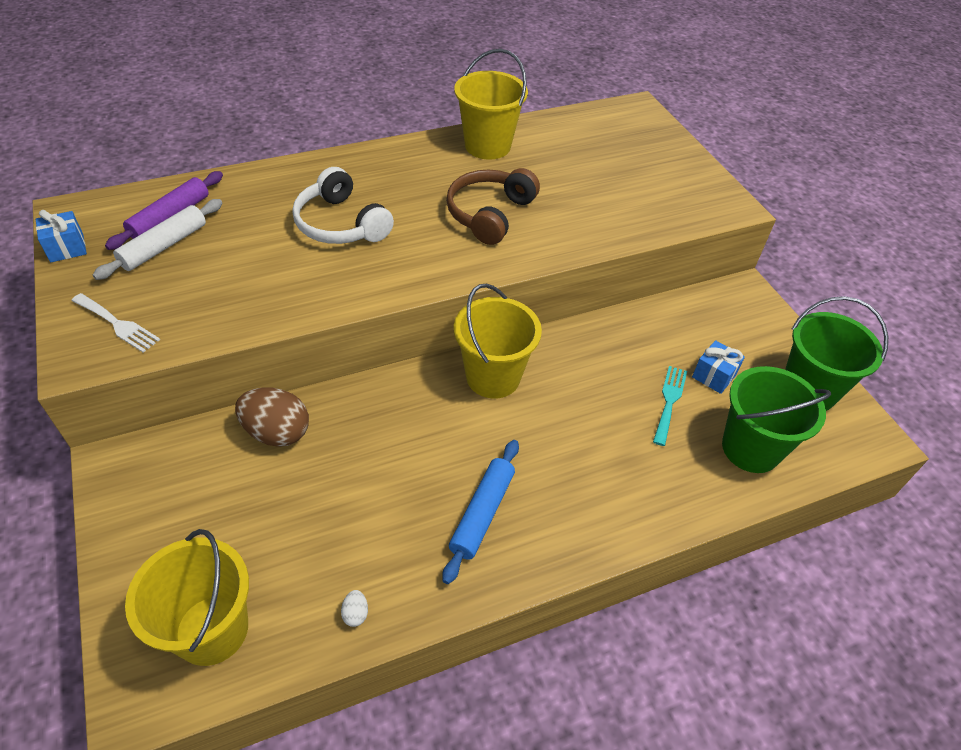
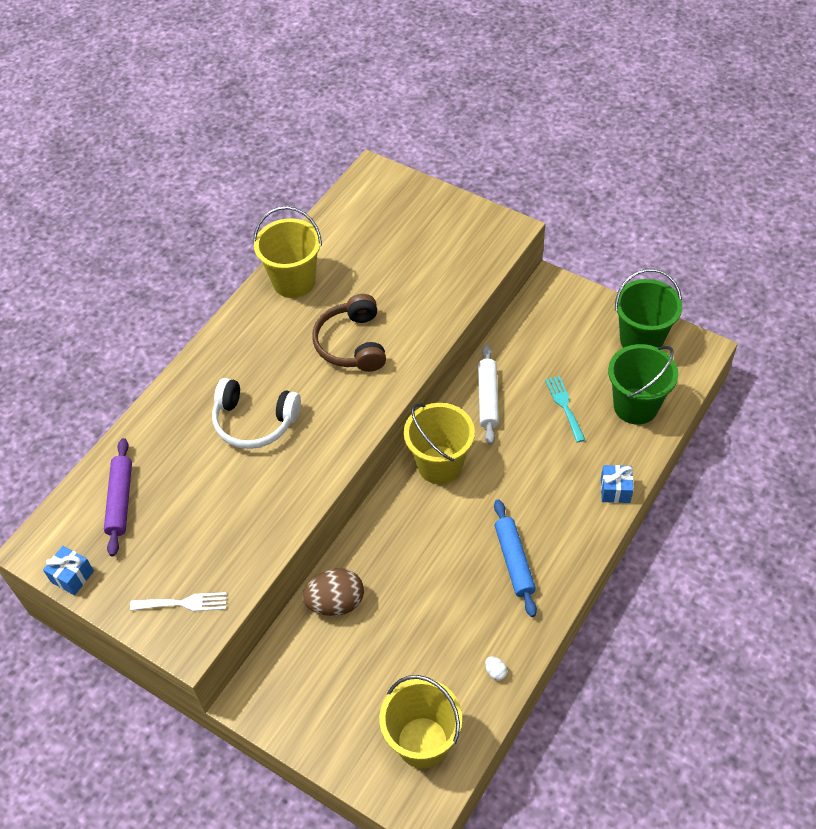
camera: 30 degrees left, 5 degrees up
(164, 246) = (144, 525): white rolling pin -> white rolling pin (488, 398)
(713, 376) = (577, 368): blue gift -> blue gift (615, 490)

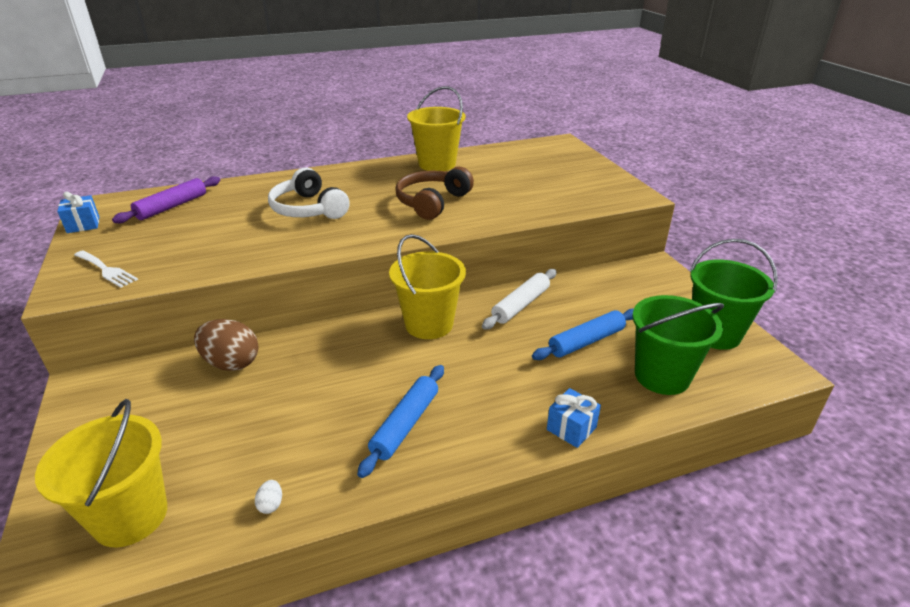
camera: 35 degrees right, 20 degrees down
(564, 406) = (586, 341): turquoise fork -> blue rolling pin

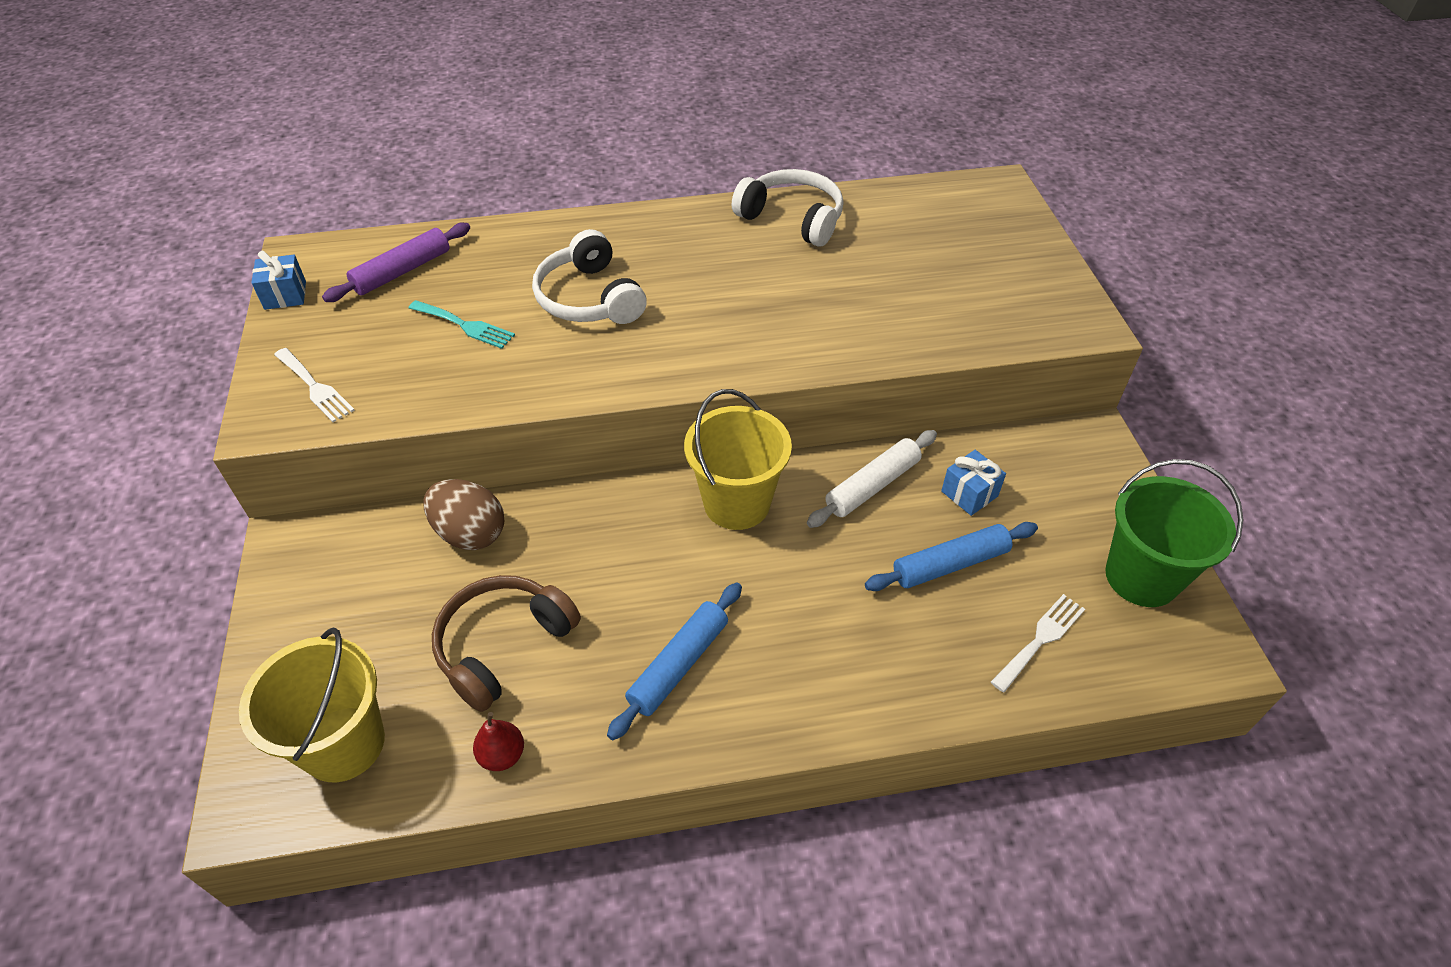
camera: 10 degrees right, 15 degrees up
(220, 229) = (465, 325): none -> turquoise fork
(271, 504) = (502, 755): white egg -> red pear
(432, 202) = (770, 304): brown headphones -> brown headphones (503, 646)
(437, 164) = (792, 219): yellow bucket -> white headphones
(571, 428) = (892, 705): blue gift -> blue gift (969, 493)
(662, 376) = (1040, 639): green bucket -> white fork

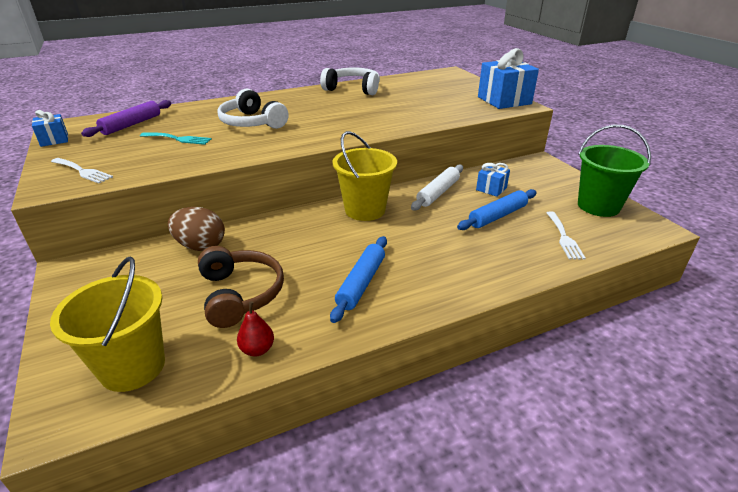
camera: 15 degrees left, 15 degrees down
(503, 646) = (240, 294): brown headphones -> brown headphones turned 135 degrees clockwise
(1040, 639) = (564, 237): white fork -> white fork turned 150 degrees clockwise
(1060, 303) = (504, 100): none -> blue gift

